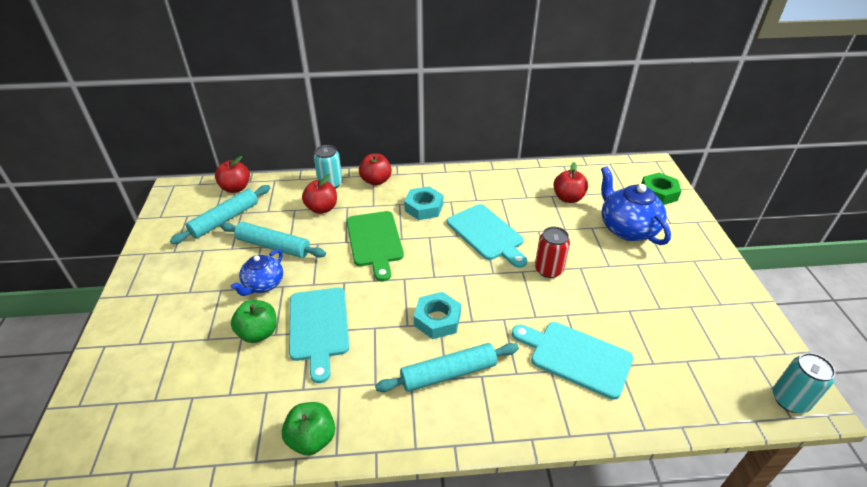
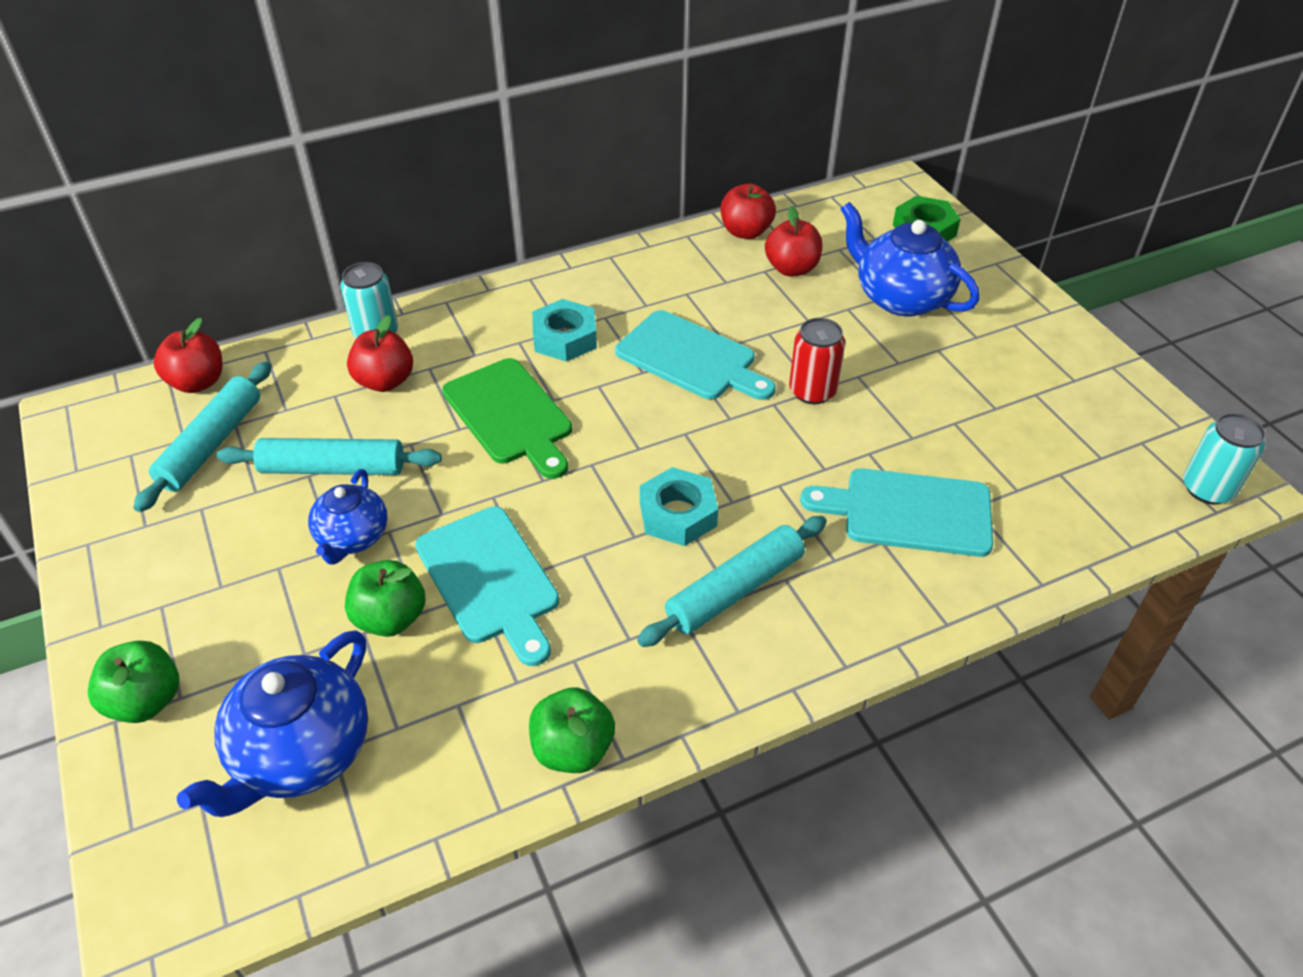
camera: 20 degrees left, 5 degrees up
(123, 340) = (146, 701): none -> green apple
(176, 392) = (301, 753): none -> blue teapot
(376, 181) = (457, 310): red apple -> red apple (746, 232)

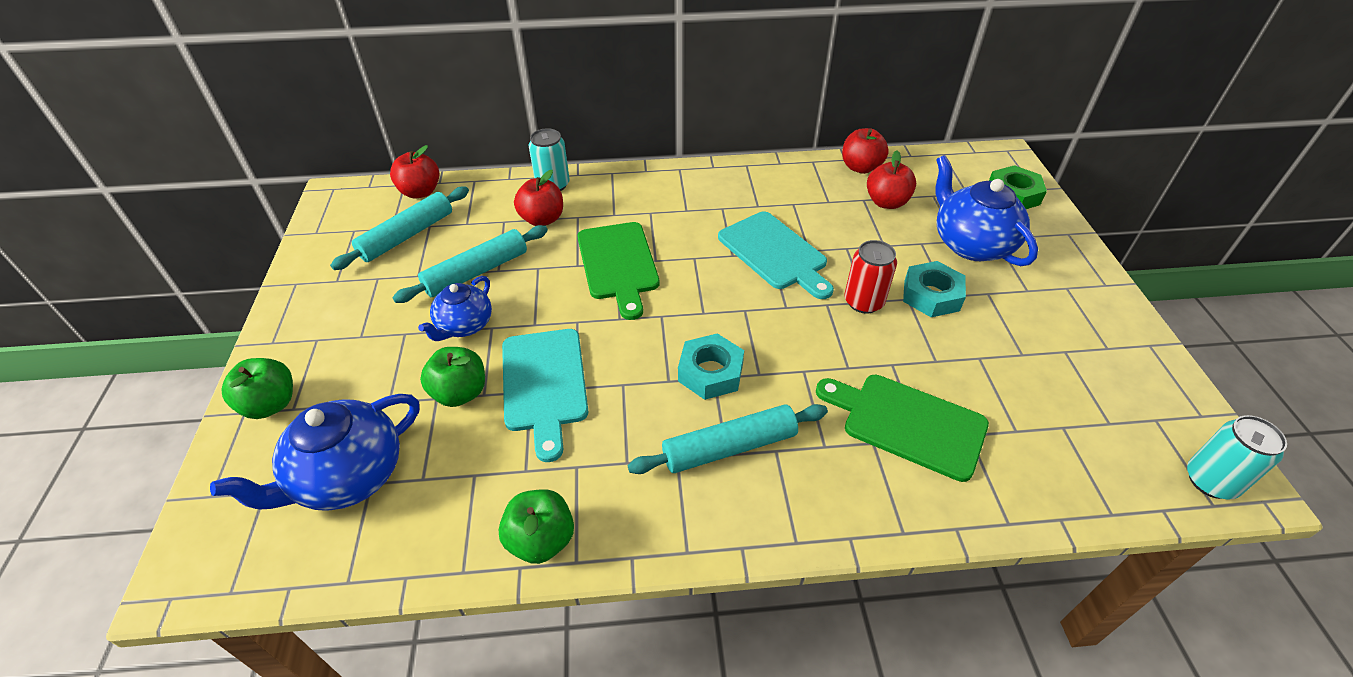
camera: 20 degrees right, 0 degrees up
(333, 468) = (476, 272): turquoise rolling pin -> turquoise rolling pin turned 60 degrees counterclockwise
(565, 338) = (685, 217): turquoise nut -> turquoise nut (931, 295)
(909, 512) = (907, 424): turquoise cutting board -> green cutting board

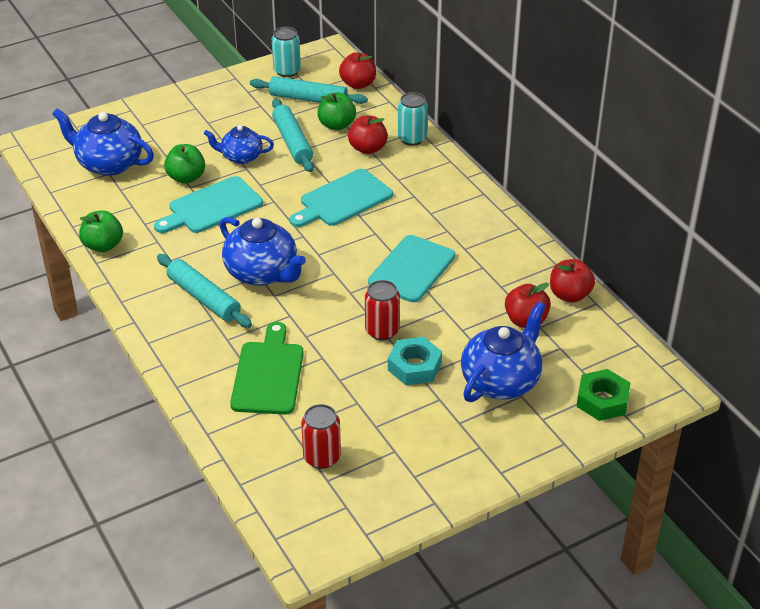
camera: 65 degrees right, 5 degrees down
(270, 404) = (140, 116): green apple -> green apple (336, 125)
(476, 272) = (292, 142): turquoise rolling pin -> turquoise rolling pin turned 45 degrees clockwise
(618, 264) = (343, 200): green cutting board -> turquoise cutting board
(710, 372) = (262, 273): turquoise nut -> blue teapot
(1069, 416) = (322, 457): none -> red can
(1210, 481) = (298, 537): turquoise can -> turquoise can (287, 71)

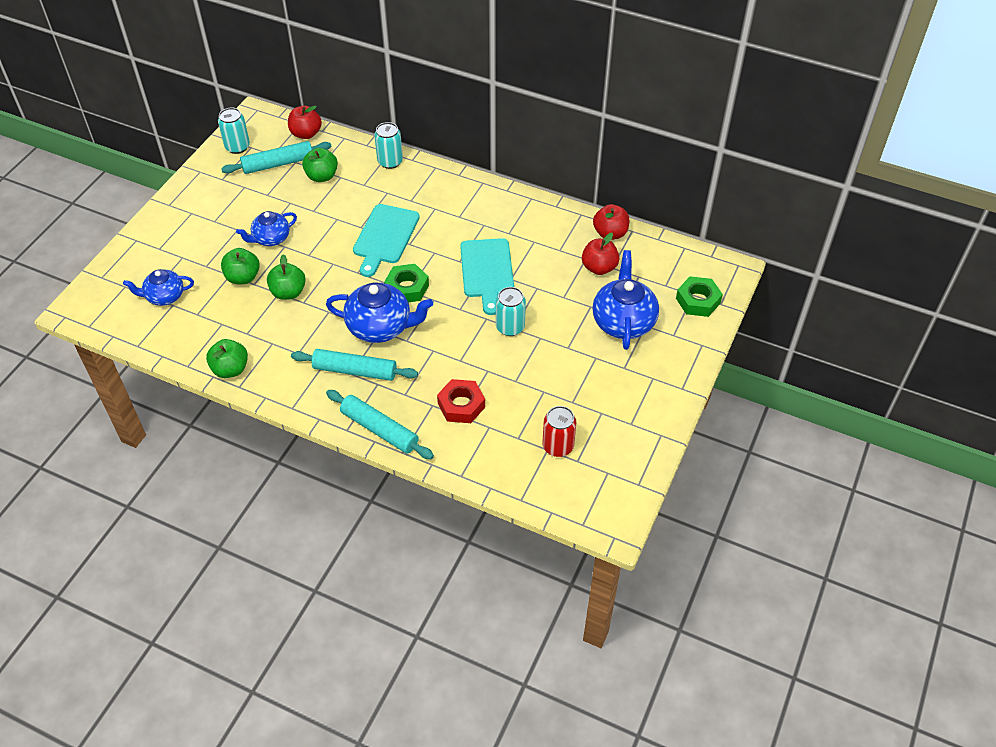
camera: 35 degrees left, 10 degrees up
(108, 164) = (164, 297): blue teapot -> blue teapot, size x0.62
(212, 207) = (288, 292): turquoise cutting board -> green apple
(268, 374) = (461, 405): green cutting board -> red nut
(292, 142) = (300, 206): turquoise rolling pin -> turquoise rolling pin (379, 429)
(319, 251) = (407, 288): none -> green nut
(367, 148) = (364, 185): red apple -> none
(382, 331) = (510, 327): red can -> turquoise can
(414, 366) = (557, 342): turquoise nut -> none

